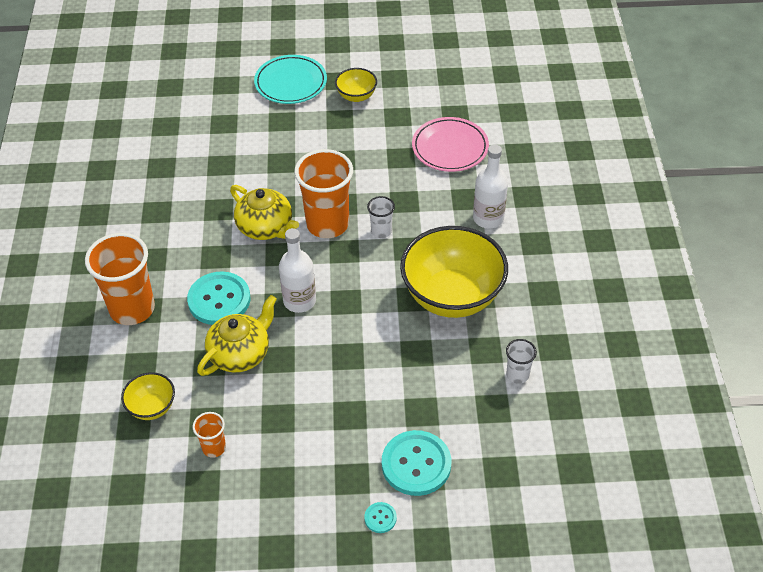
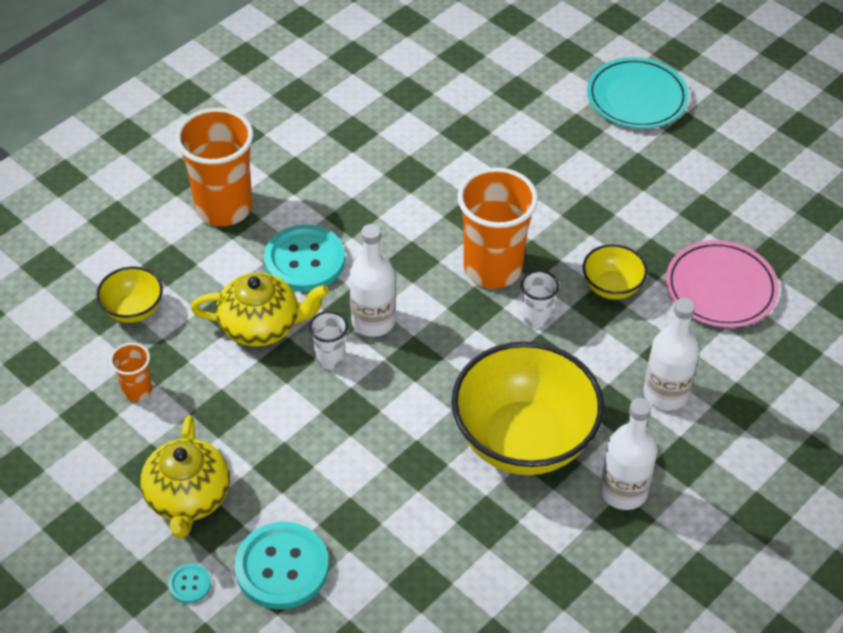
camera: 45 degrees right, 0 degrees up
(266, 227) = (431, 225): yellow teapot -> yellow teapot (188, 498)
(356, 96) = (688, 160): yellow bowl -> yellow bowl (611, 287)
(517, 375) = (487, 574): white cup -> white cup (330, 359)
(527, 280) = (623, 491): none -> white bottle

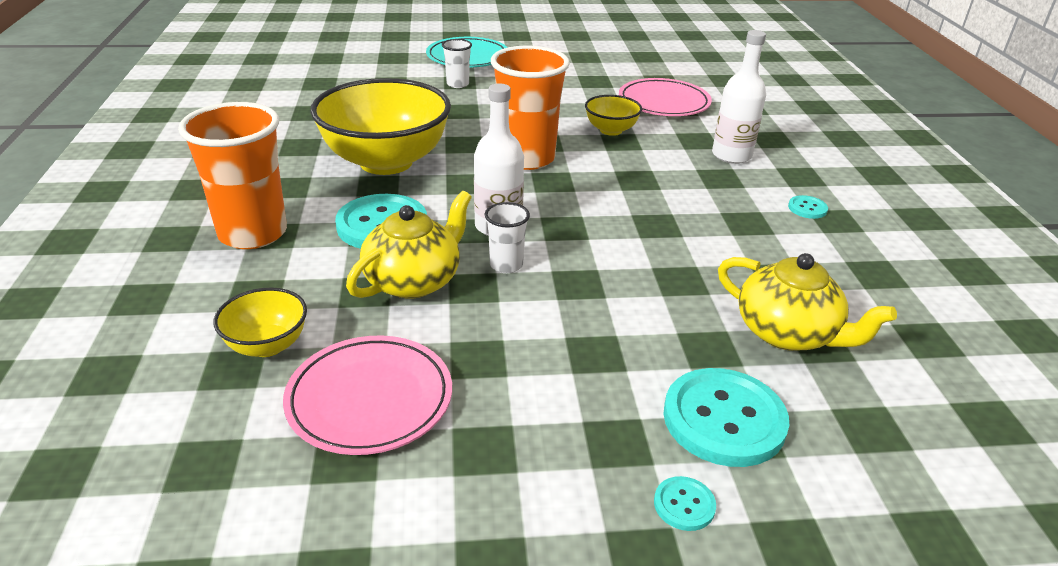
camera: 50 degrees left, 15 degrees down
(137, 390) = (370, 399): orange cup -> pink plate
(188, 498) = (560, 439): yellow teapot -> yellow teapot (788, 333)
(523, 440) = (711, 223): yellow bowl -> yellow bowl (386, 162)
(536, 317) = (598, 165): white cup -> white cup (457, 84)
(623, 491) = (807, 208): white bottle -> turquoise button

